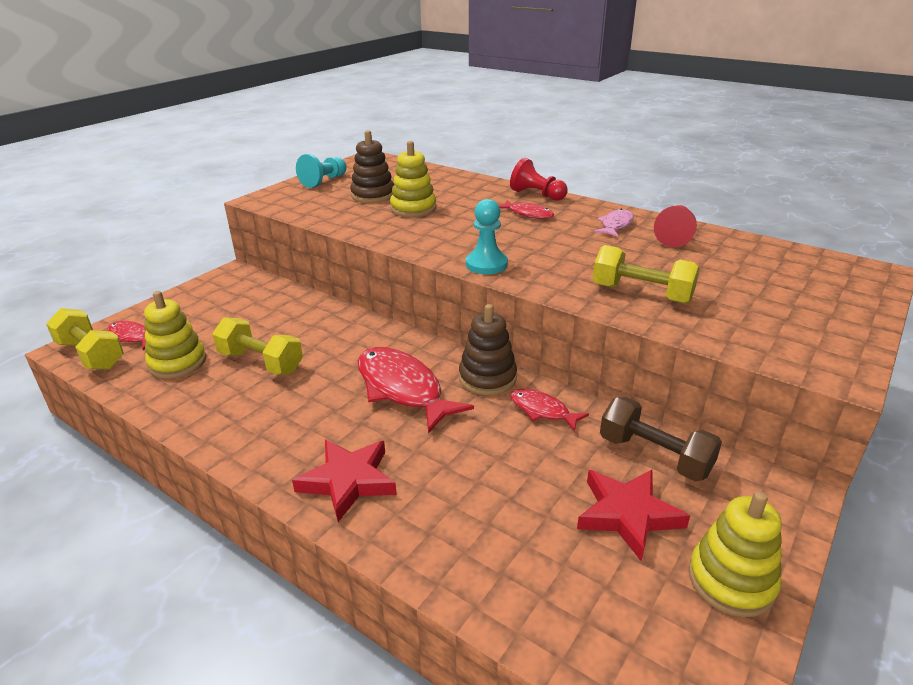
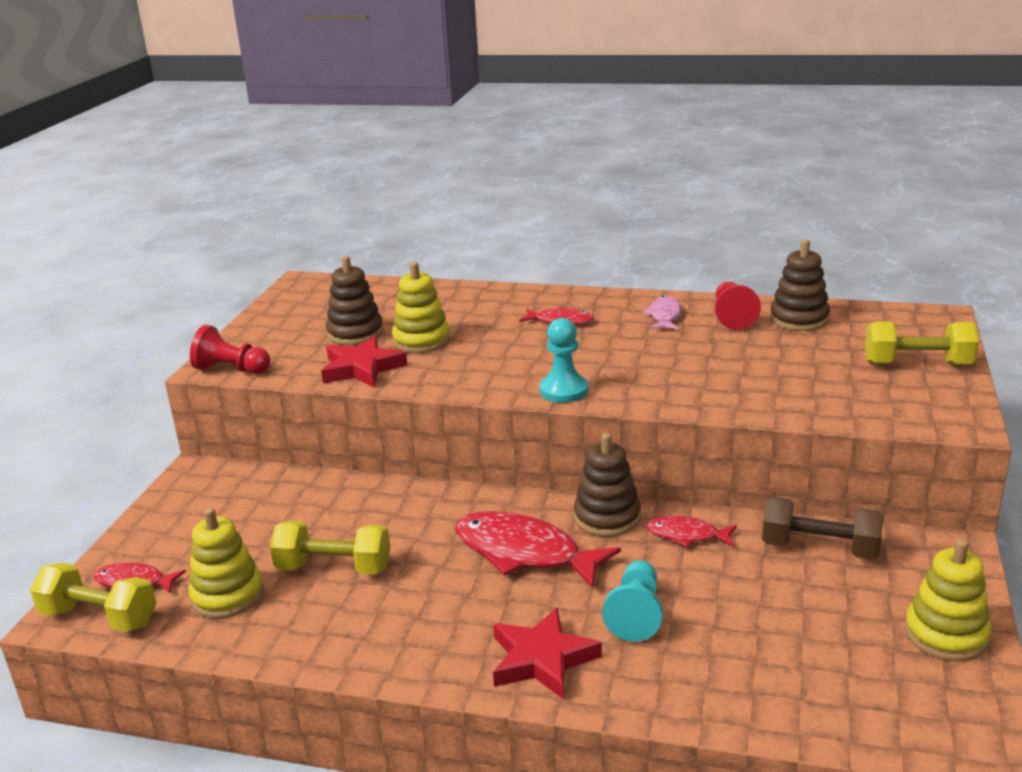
camera: 20 degrees left, 5 degrees down
(324, 181) = (273, 326): turquoise pawn -> turquoise pawn (636, 614)
(537, 195) = (551, 295): red pawn -> red pawn (231, 370)
(628, 514) = (829, 608): red star -> red star (362, 368)
(641, 294) = (744, 387): yellow dumbbell -> yellow dumbbell (917, 364)
(734, 249) = (799, 319): none -> brown stacking toy

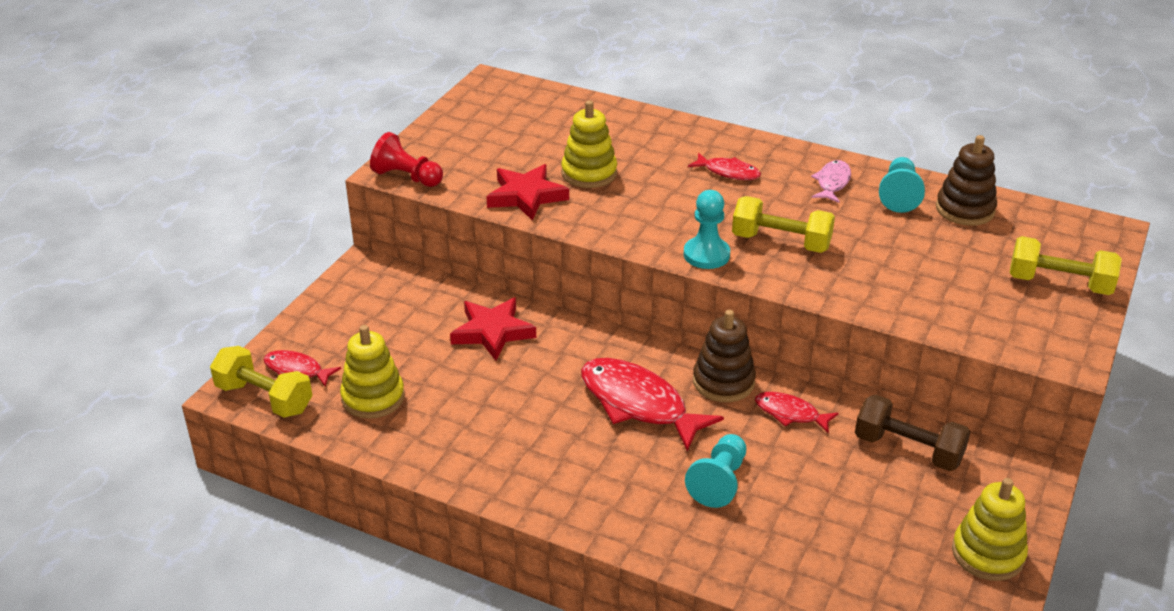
camera: 10 degrees right, 10 degrees up
(334, 568) = (468, 388): yellow dumbbell -> yellow dumbbell (781, 242)
(355, 333) = (529, 153): brown stacking toy -> none
(542, 659) = (625, 507): red star -> red star (492, 332)
(732, 317) = (899, 195): red pawn -> turquoise pawn

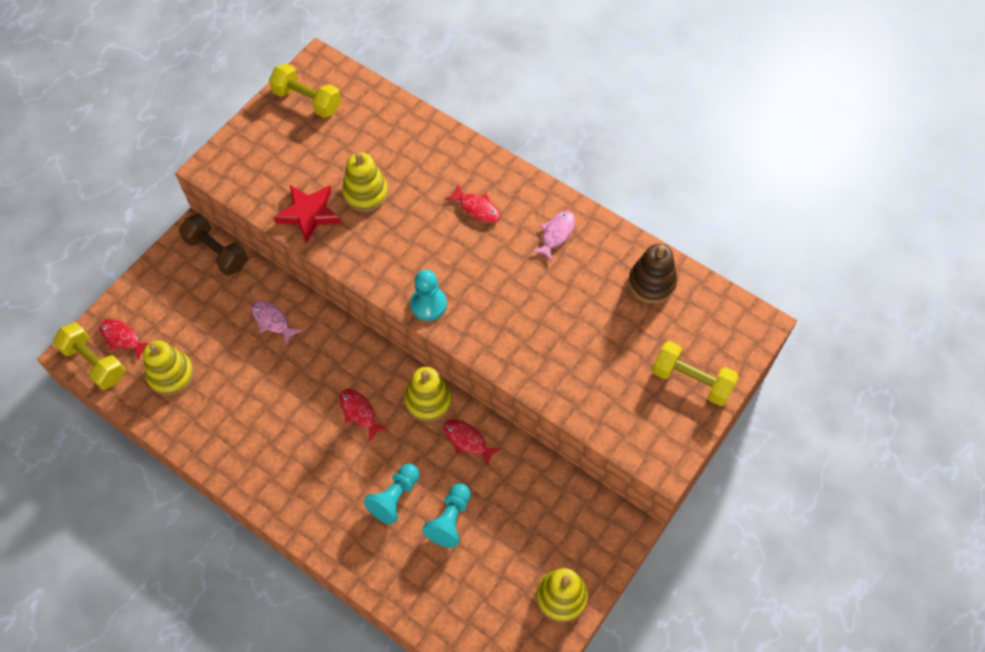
camera: 10 degrees right, 25 degrees up
(407, 177) = (222, 177): red pawn -> none
(492, 332) = (272, 321): red star -> pink fish
(638, 404) = (359, 412): red fish -> red fish, size x0.53
(723, 382) = (428, 400): brown stacking toy -> yellow stacking toy
(781, 242) = (491, 299): yellow dumbbell -> yellow dumbbell (307, 100)
(899, 195) = (605, 258): turquoise pawn -> turquoise pawn (450, 520)
(908, 449) = (541, 490): brown dumbbell -> brown dumbbell (217, 252)

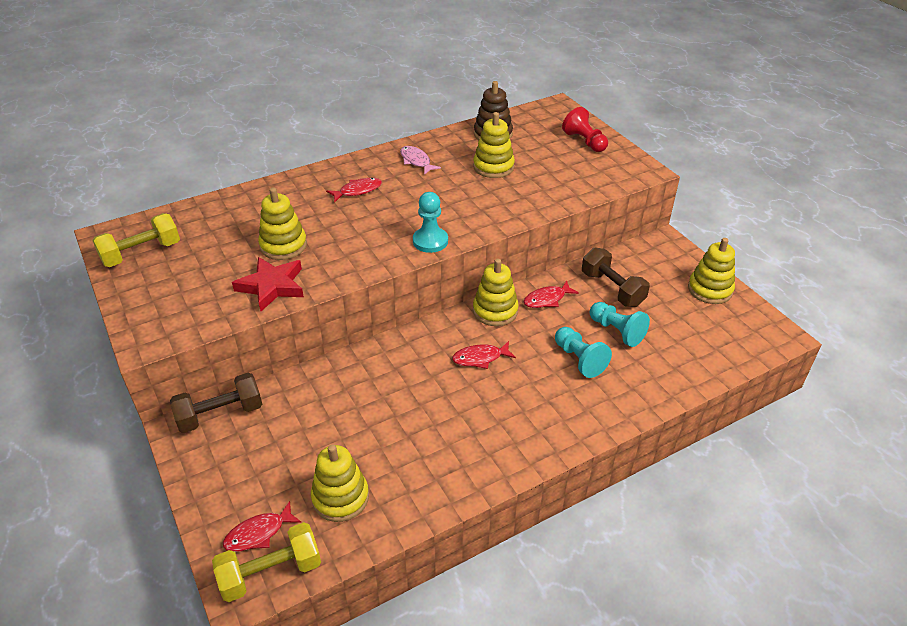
camera: 65 degrees left, 20 degrees down
(272, 321) = (338, 392): pink fish -> none
(513, 497) = (612, 289): none -> brown dumbbell
(585, 308) = (493, 167): none -> yellow stacking toy
(691, 380) = (584, 141): yellow dumbbell -> red pawn

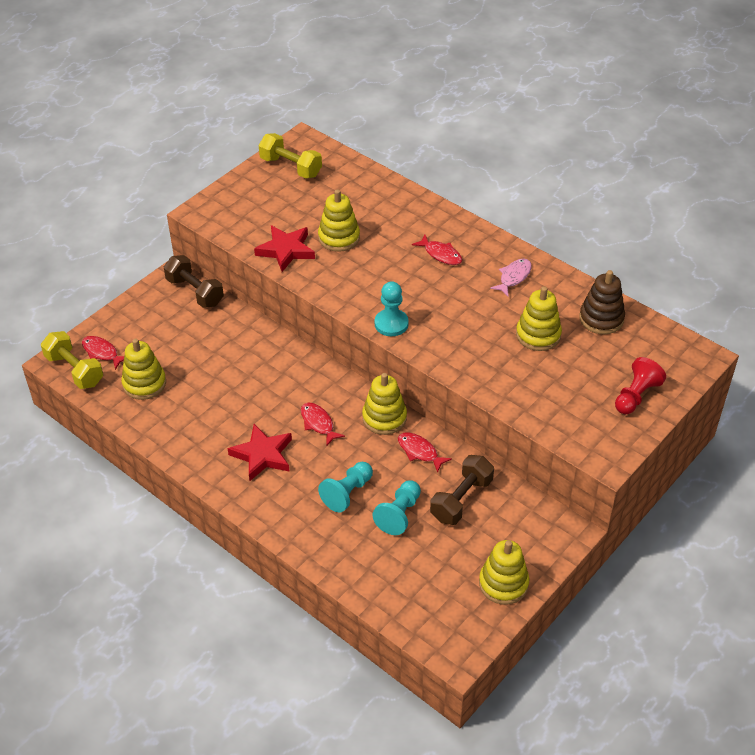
camera: 70 degrees right, 5 degrees up
(504, 411) = (262, 455): none -> red star

